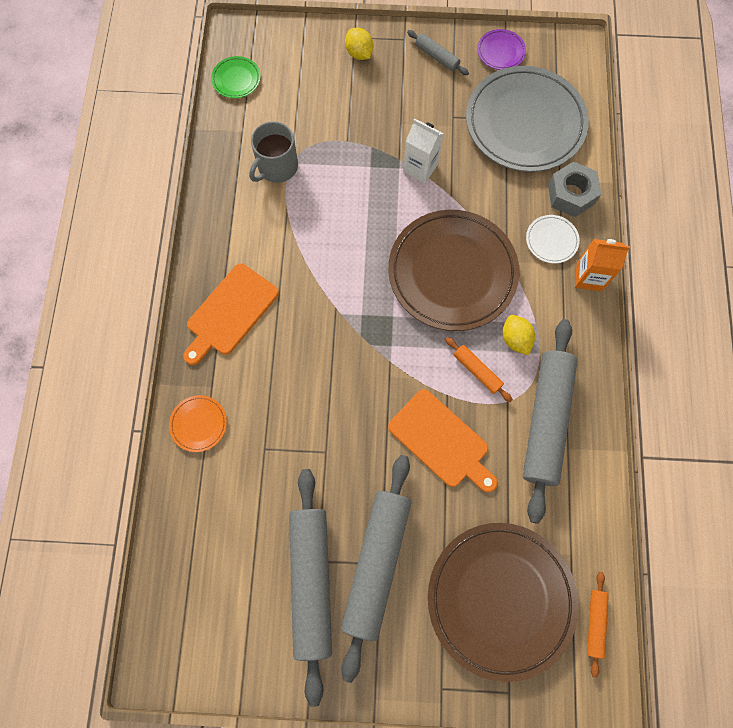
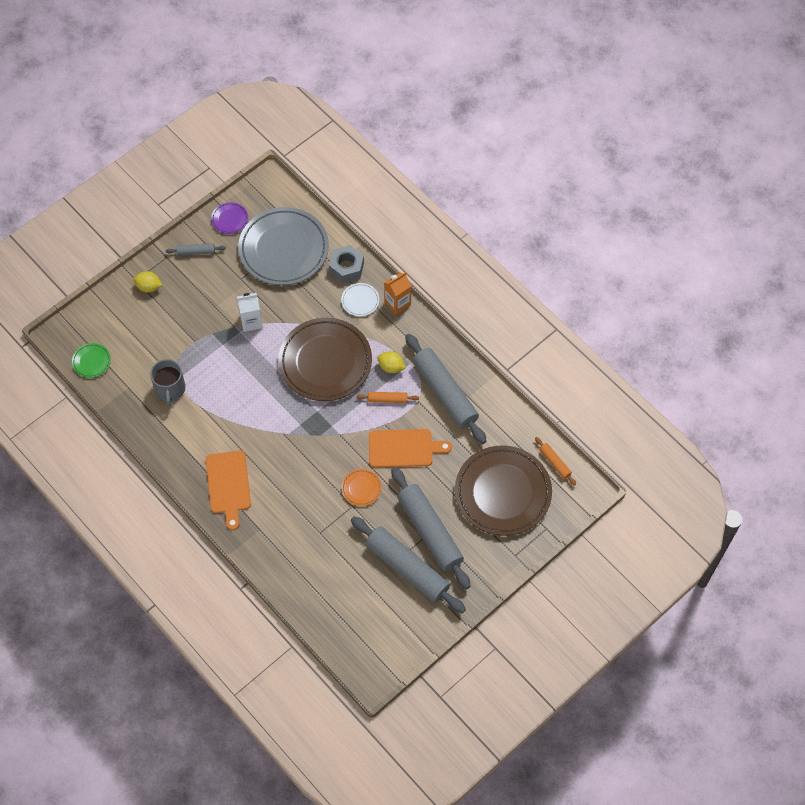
camera: 45 degrees left, 10 degrees down
(199, 424) = (272, 552): orange plate -> orange plate (361, 488)

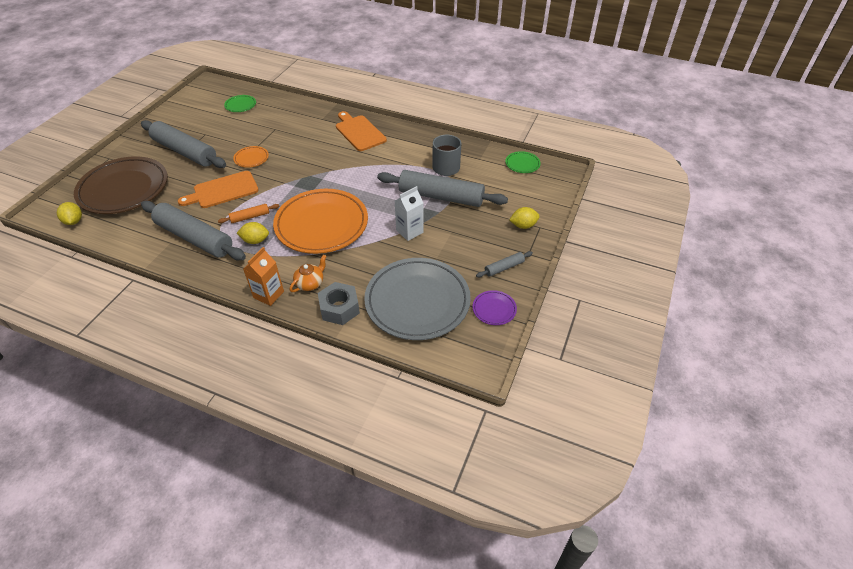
camera: 155 degrees right, 15 degrees down
(325, 362) = (321, 224): brown plate -> orange plate
(345, 600) = (240, 105): none -> green plate
(360, 301) = (310, 283): white plate -> orange teapot
(407, 568) = (198, 130): grey rolling pin -> grey rolling pin (441, 196)
(555, 463) = (74, 221): orange rolling pin -> yellow lemon

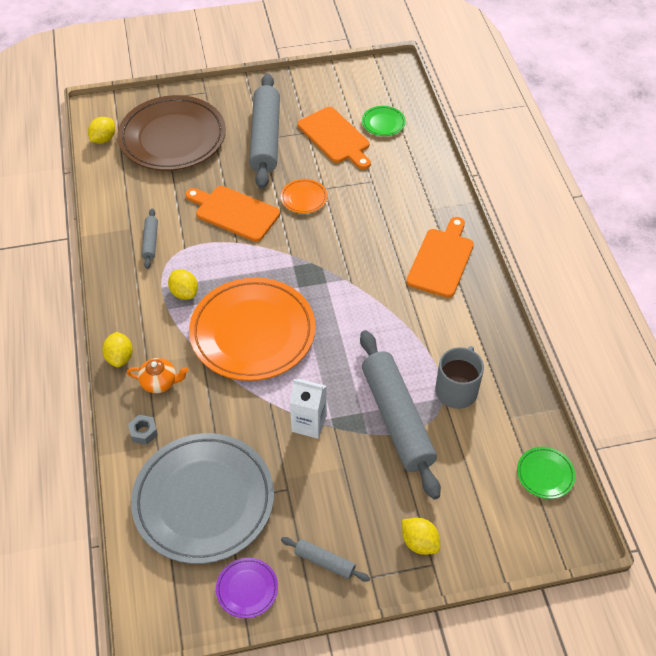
camera: 55 degrees right, 5 degrees up
(194, 238) = (150, 242): grey rolling pin -> grey rolling pin, size x0.44
(225, 126) = (335, 137): none -> orange cutting board
(250, 217) = (214, 263): orange rolling pin -> none
(268, 294) = (120, 357): orange carton -> yellow lemon
(339, 308) = (143, 432): grey nut -> grey nut, size x0.54

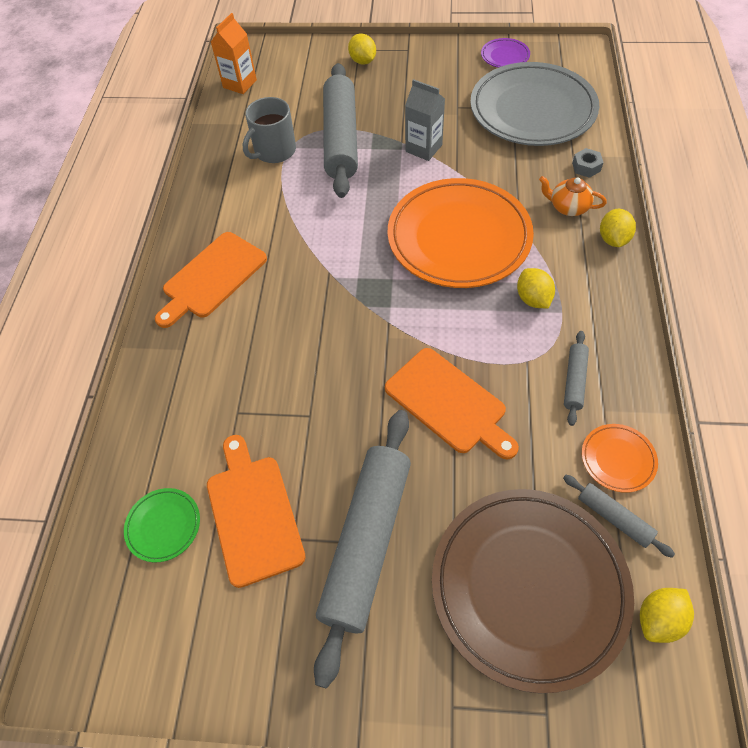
camera: 160 degrees left, 5 degrees up
(304, 198) = (343, 405): orange plate -> orange plate (617, 459)
(309, 423) = (423, 148): white carton -> grey carton
(324, 562) = (440, 61): grey rolling pin -> grey rolling pin (614, 518)
(545, 474) = (240, 84): green plate -> orange carton

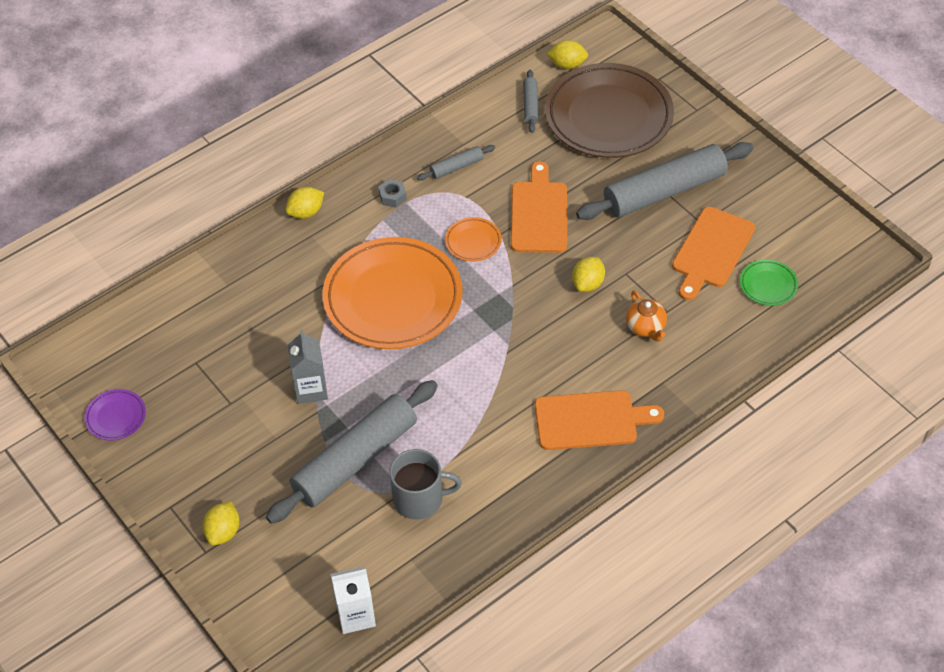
camera: 135 degrees left, 5 degrees down
(240, 84) = (356, 615): orange carton -> white carton
(532, 110) = (187, 346): grey plate -> none
(533, 299) = (409, 223): yellow lemon -> yellow lemon (588, 284)
(568, 207) = (295, 255): orange teapot -> orange teapot (646, 327)
(586, 167) = (235, 269): grey nut -> grey nut (392, 197)
(617, 459) = (491, 121): orange plate -> orange plate (473, 242)

